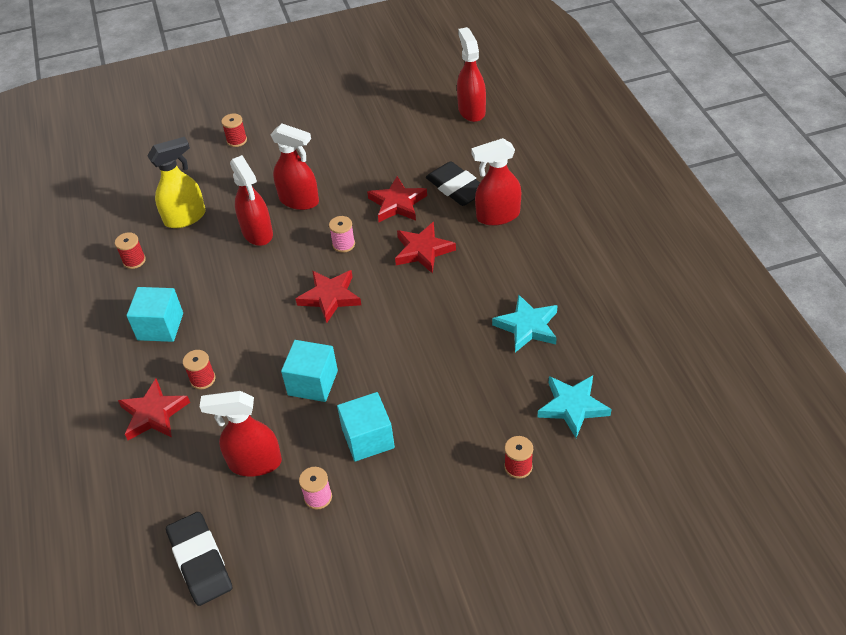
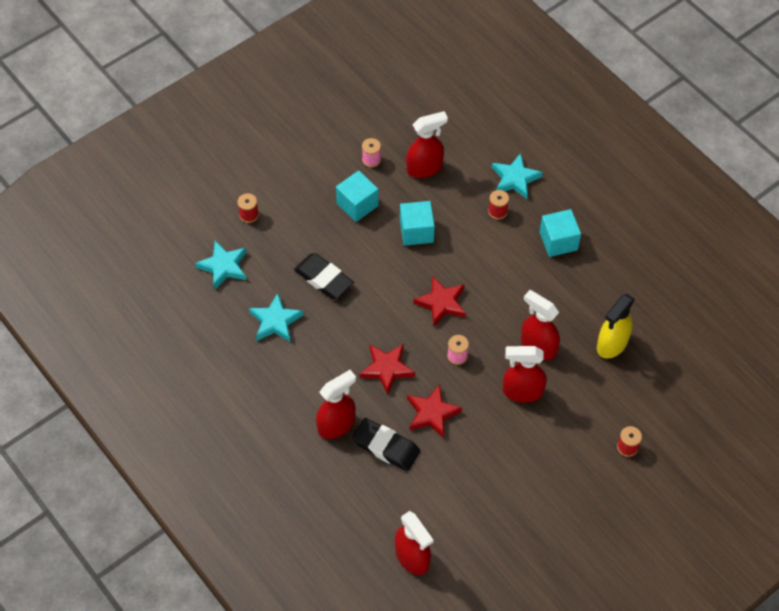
camera: 155 degrees right, 10 degrees up
(134, 261) = (623, 290): red spool -> none
(154, 414) = (515, 179): red star -> turquoise star
(200, 561) = (423, 106): black eraser -> black eraser (323, 279)

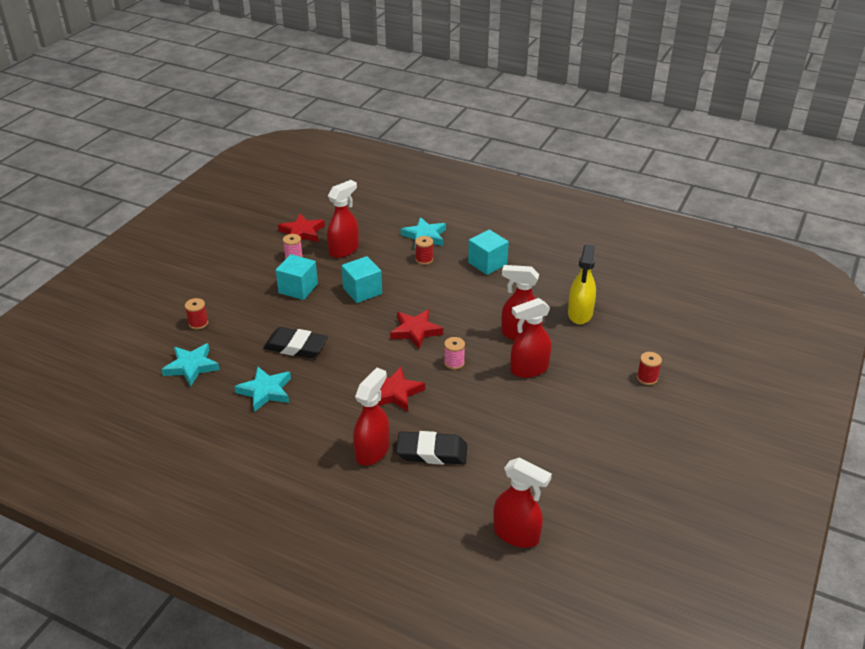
camera: 25 degrees left, 20 degrees down
(432, 413) = (459, 411): red star -> red star (302, 232)

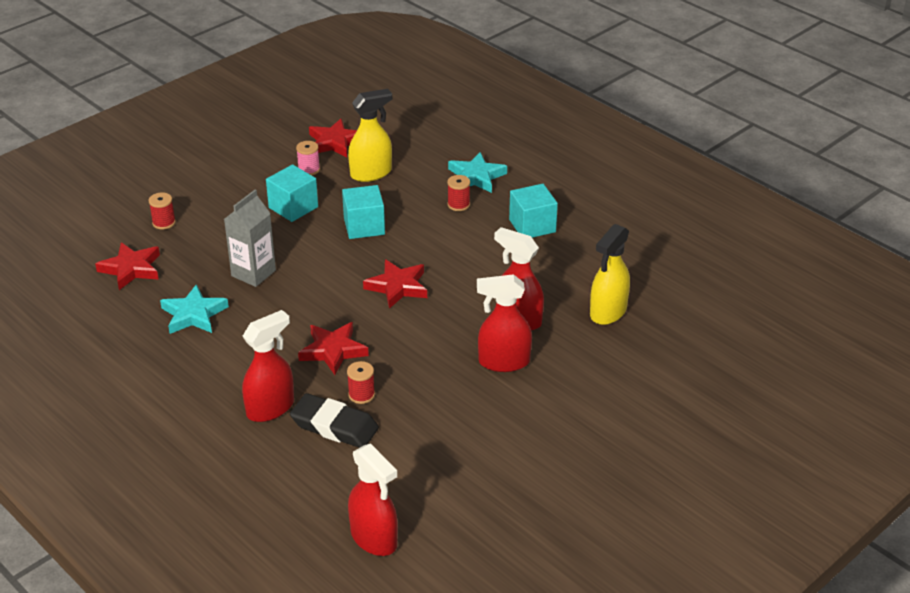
camera: 20 degrees right, 0 degrees up
(191, 367) = (131, 269): turquoise star -> red star
(296, 347) = (253, 273): black eraser -> grey carton
(344, 250) = (371, 173): red spray bottle -> yellow spray bottle
(454, 363) = (420, 333): pink spool -> none
(647, 378) = (641, 407): red spool -> red spool (361, 395)

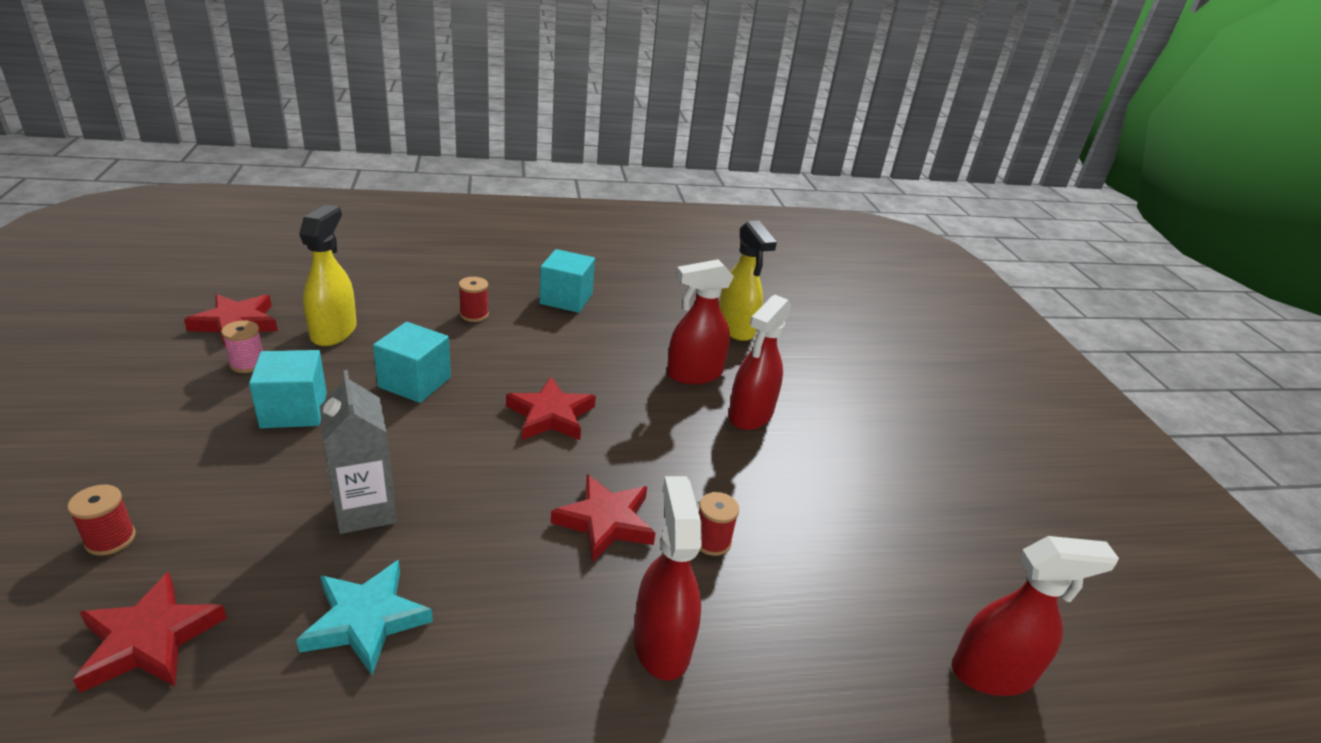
camera: 60 degrees left, 5 degrees down
(334, 426) = (751, 596): black eraser -> none
(476, 177) = (448, 285): turquoise star -> none

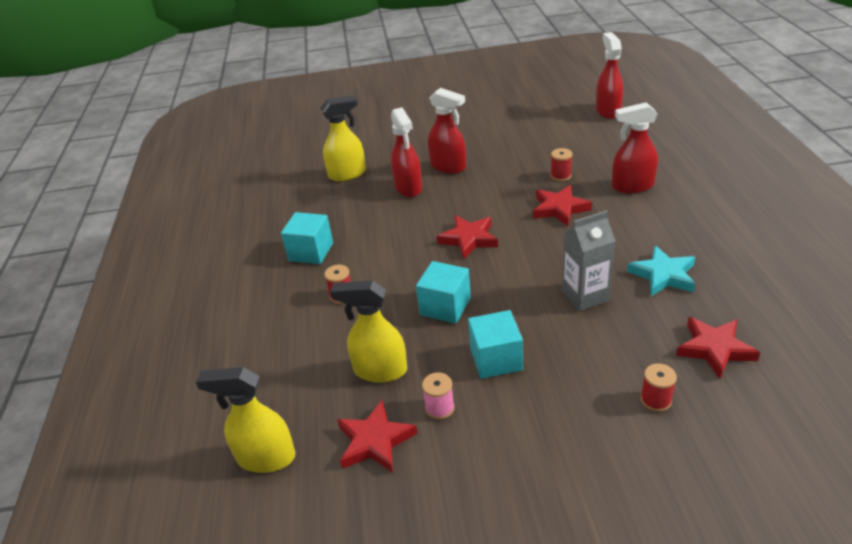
camera: 80 degrees left, 5 degrees up
(266, 271) = (265, 458): none -> yellow spray bottle

